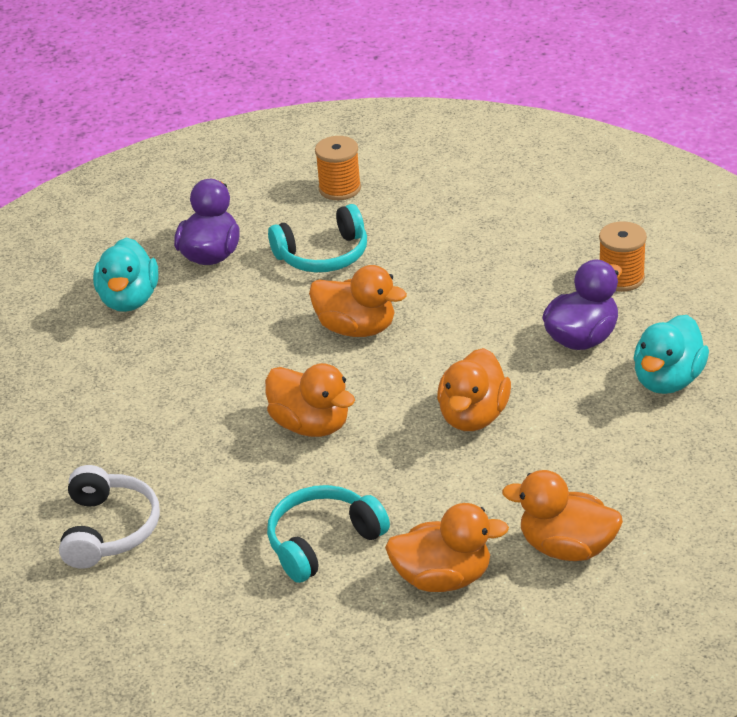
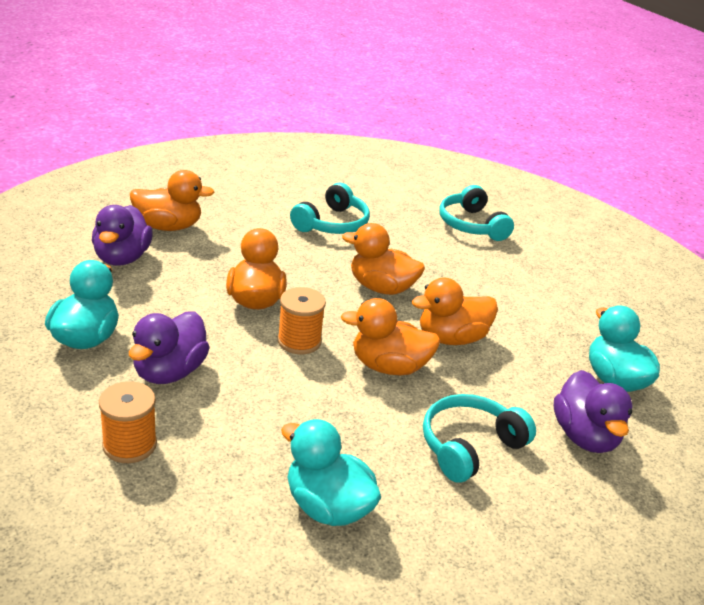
camera: 155 degrees right, 5 degrees down
(108, 529) = (471, 225): white headphones -> turquoise headphones
(340, 188) = (513, 552): orange spool -> orange spool (299, 341)
(443, 578) = (247, 210): orange duck -> orange duck (451, 338)
(467, 224) = (327, 506): none -> turquoise duck
(632, 491) = (122, 258): none -> purple duck

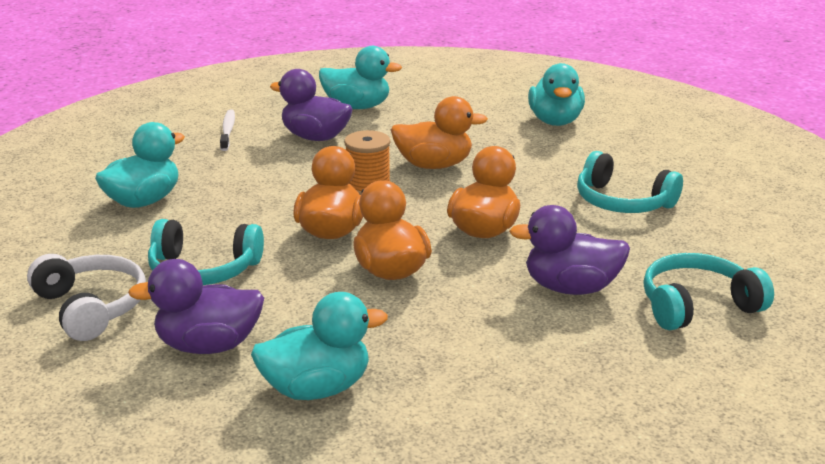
camera: 95 degrees right, 5 degrees down
(122, 258) = (485, 108): purple duck -> purple duck (570, 288)
(129, 445) = (228, 131): orange spool -> white toothbrush
(169, 226) = (555, 121): orange duck -> turquoise duck
(469, 446) = (203, 269): turquoise headphones -> turquoise headphones turned 135 degrees clockwise
(552, 521) = (91, 307): none -> white headphones

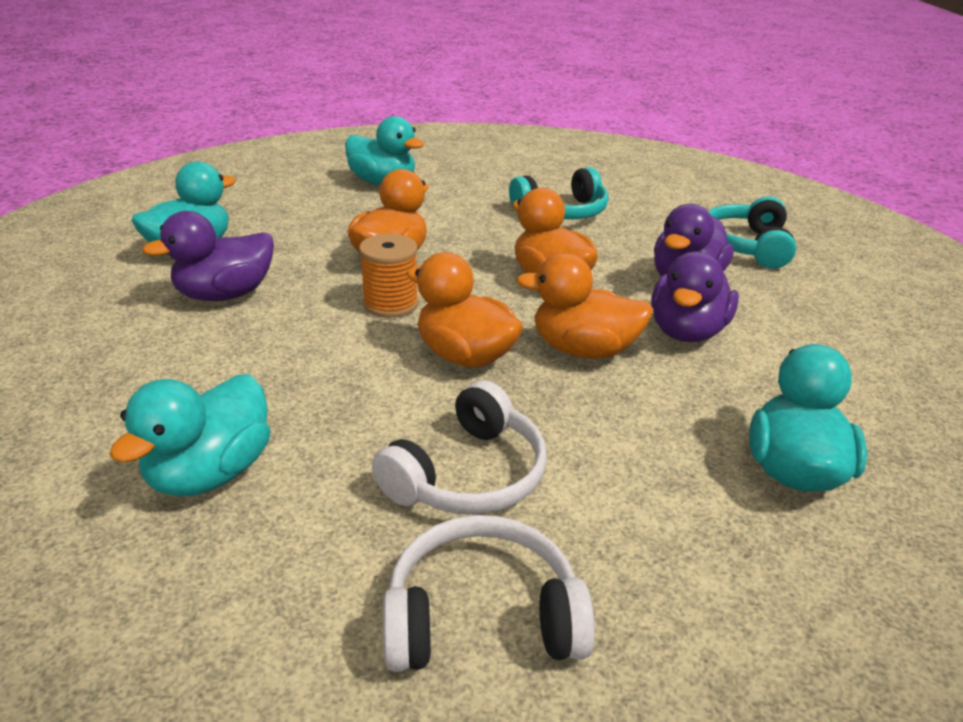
camera: 60 degrees left, 5 degrees up
(144, 201) = (211, 473): turquoise duck -> turquoise duck turned 135 degrees counterclockwise
(203, 269) = (468, 474): turquoise headphones -> white headphones
(208, 345) = (660, 524): purple duck -> purple duck (687, 332)
(228, 131) = (105, 343): white toothbrush -> none

